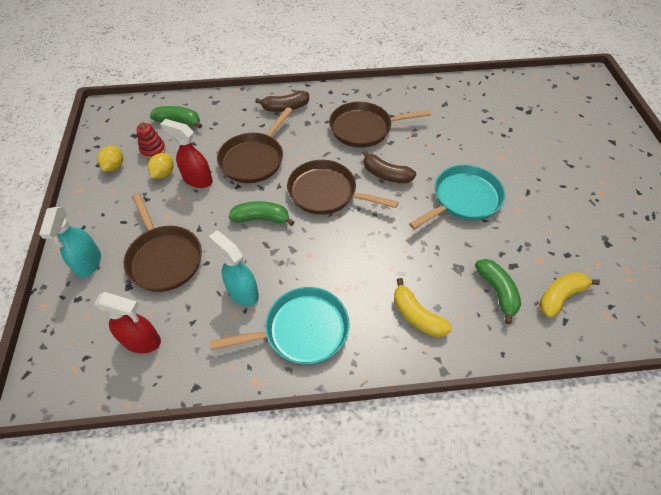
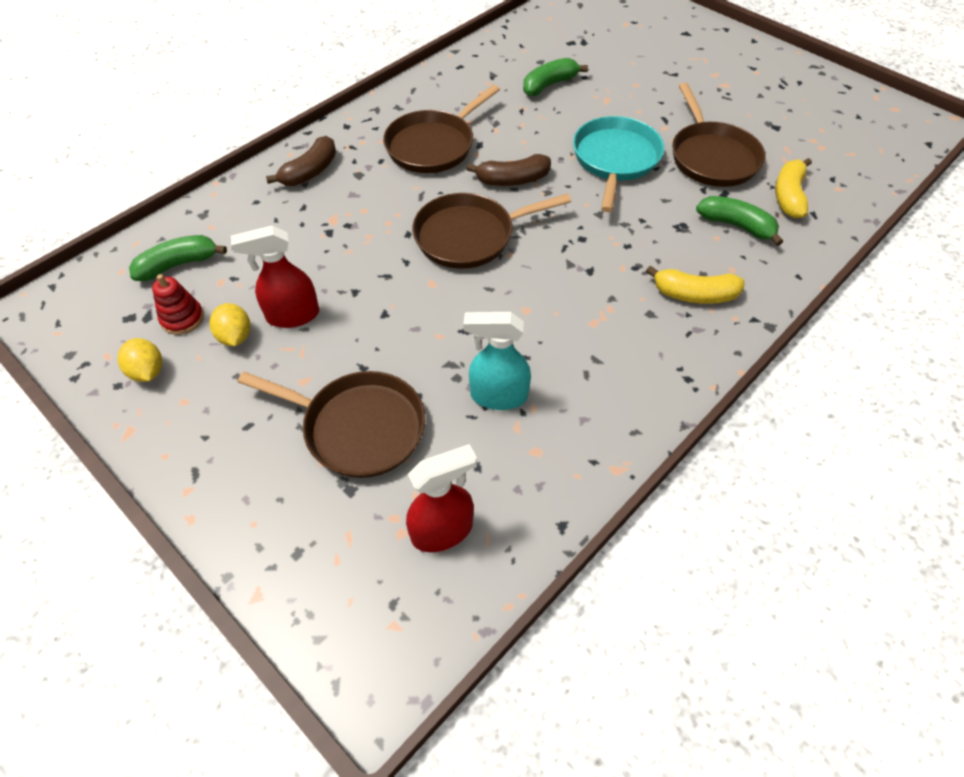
camera: 40 degrees left, 0 degrees up
(88, 263) = (259, 504): turquoise spray bottle -> none
(254, 159) = (339, 250): brown pan -> brown pan (712, 157)
(261, 218) = (427, 307): green banana -> green banana (549, 85)
(302, 330) = (605, 386): turquoise pan -> none

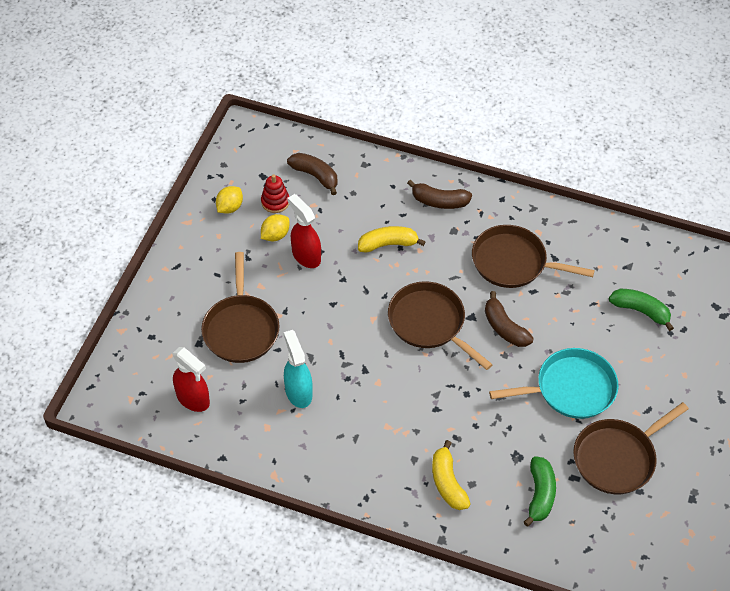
camera: 65 degrees right, 0 degrees up
(178, 265) = (315, 176): green banana -> brown banana
(789, 196) = (600, 526): yellow banana -> yellow banana (388, 244)

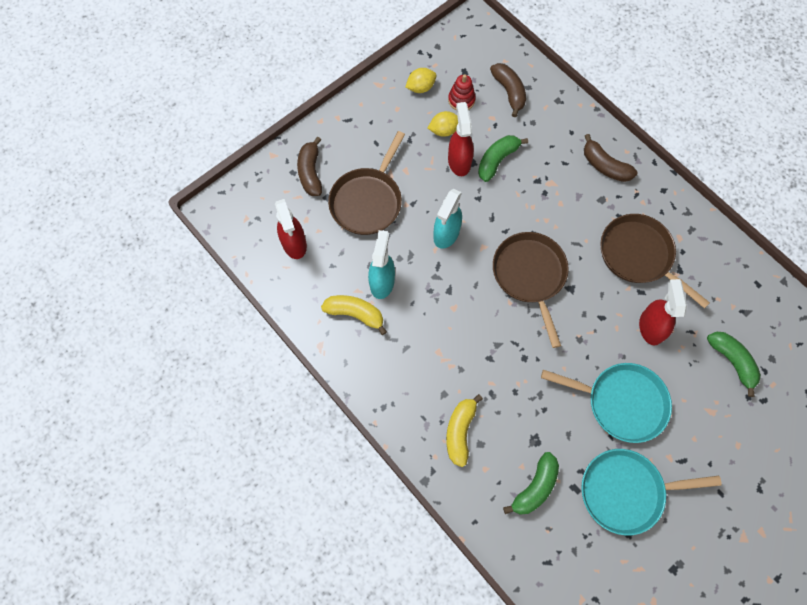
camera: 30 degrees right, 15 degrees up
(332, 323) = (446, 234): none -> turquoise spray bottle
(340, 239) = (497, 160): none -> green banana
(388, 244) = (535, 184): yellow banana -> yellow banana (355, 314)
(504, 327) = (594, 313): brown banana -> brown banana (311, 172)
(558, 316) = (651, 327): none -> red spray bottle
(617, 458) = (625, 491): brown pan -> turquoise pan

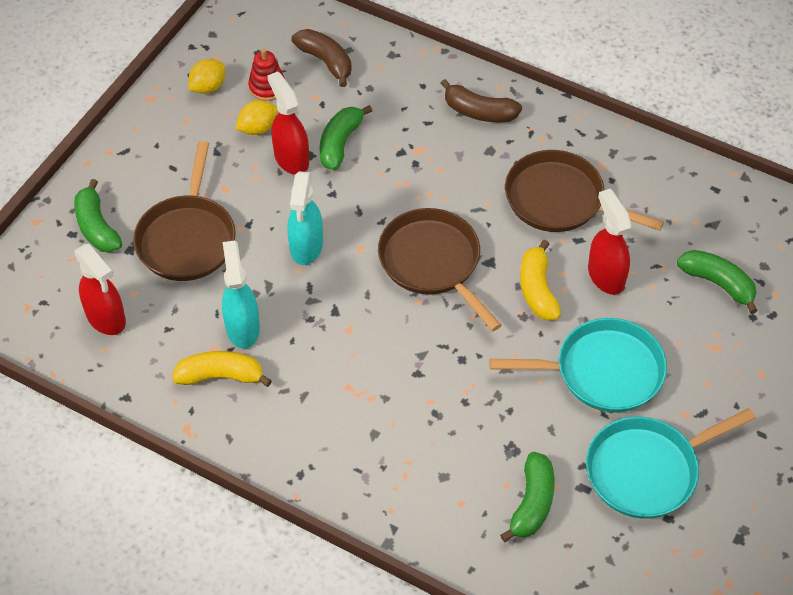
camera: 20 degrees left, 15 degrees down
(311, 172) = (97, 227): brown banana -> green banana
(460, 431) = (412, 470): yellow banana -> yellow banana (537, 290)

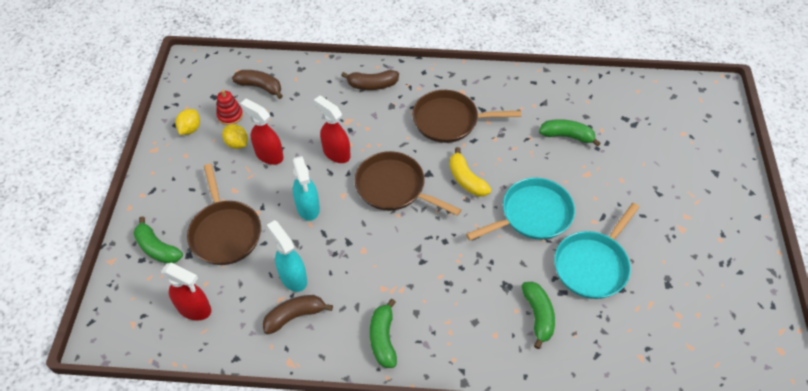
camera: 25 degrees left, 0 degrees up
(221, 376) = (295, 316): yellow banana -> brown banana
(258, 128) = (237, 143): yellow lemon -> yellow lemon turned 75 degrees counterclockwise
(340, 143) = (296, 134): green banana -> green banana (383, 339)
(605, 275) = (501, 155): red spray bottle -> red spray bottle (336, 153)

